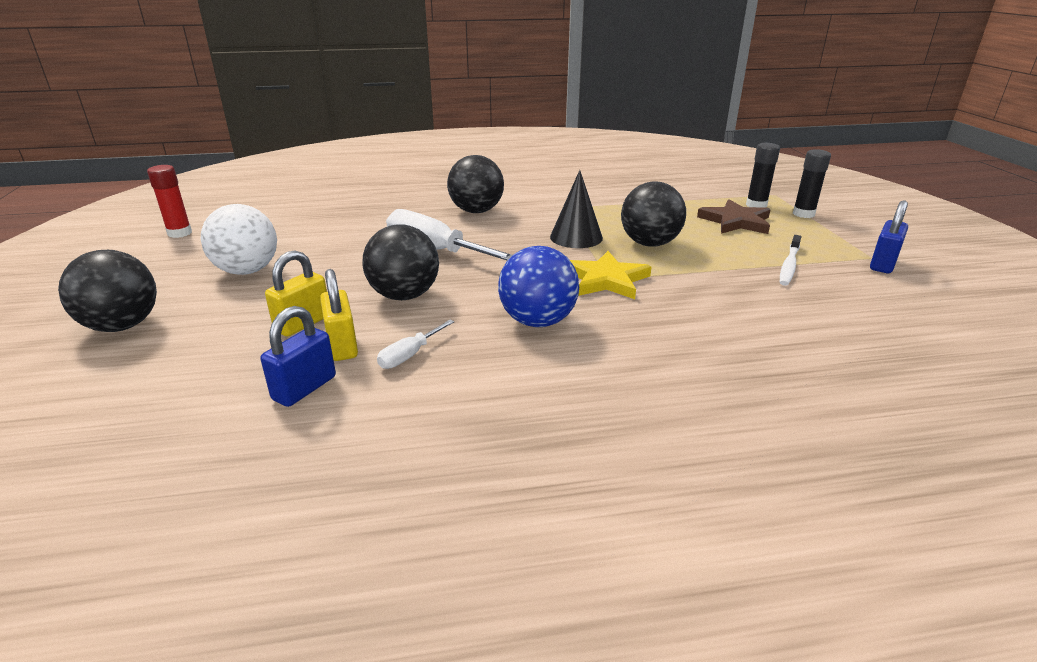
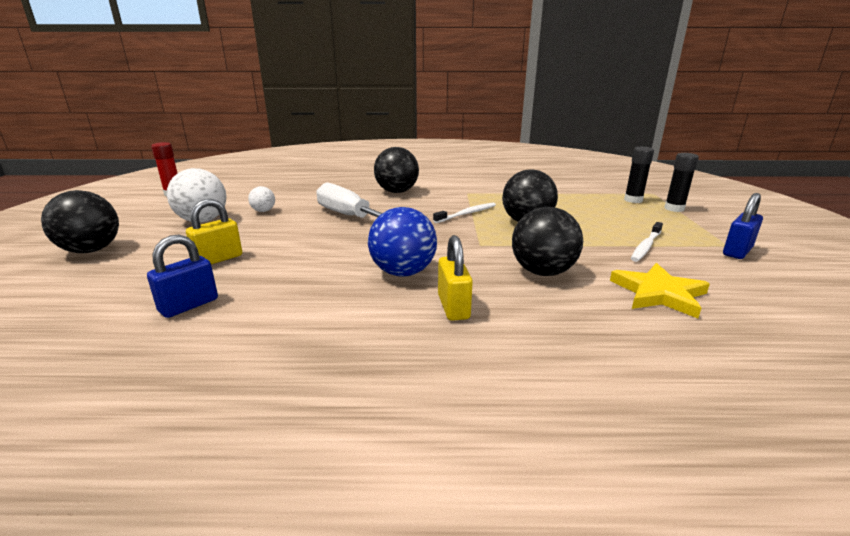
camera: 10 degrees right, 5 degrees down
(320, 251) = (263, 211): none -> white ball
(342, 346) = (237, 277): yellow padlock -> yellow padlock (453, 307)
(404, 295) = (307, 245): black ball -> black ball (542, 272)
(410, 355) = (285, 289): white screwdriver -> none
(576, 237) = (467, 214): black cone -> white toothbrush
(606, 280) = (477, 246): yellow star -> yellow star (658, 293)
(735, 221) = (610, 211): brown star -> none

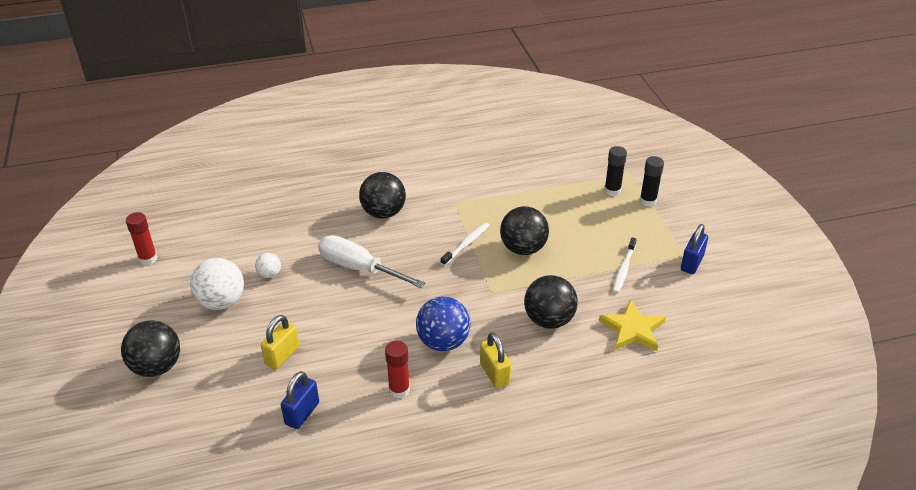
camera: 15 degrees left, 15 degrees up
(321, 303) = (399, 390): none -> red glue stick

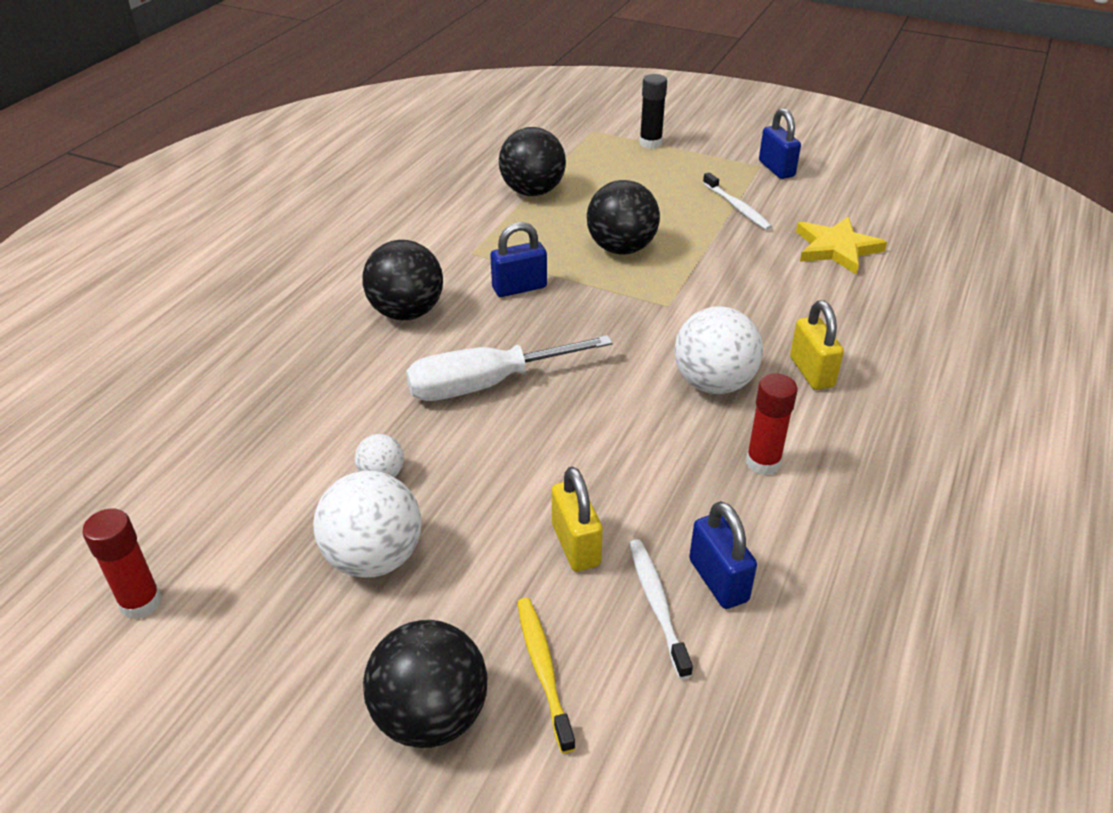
camera: 50 degrees left, 0 degrees up
(204, 385) = (543, 669): none -> yellow toothbrush
(443, 342) = (713, 383): blue ball -> white ball
(445, 235) = (519, 288): none -> blue padlock
(466, 244) = (558, 281): white toothbrush -> white toothbrush (657, 604)
(494, 374) = (811, 372): yellow padlock -> yellow padlock turned 60 degrees clockwise
(549, 320) = (762, 291): black ball -> black ball (532, 191)
(612, 191) = (605, 152): black glue stick -> none

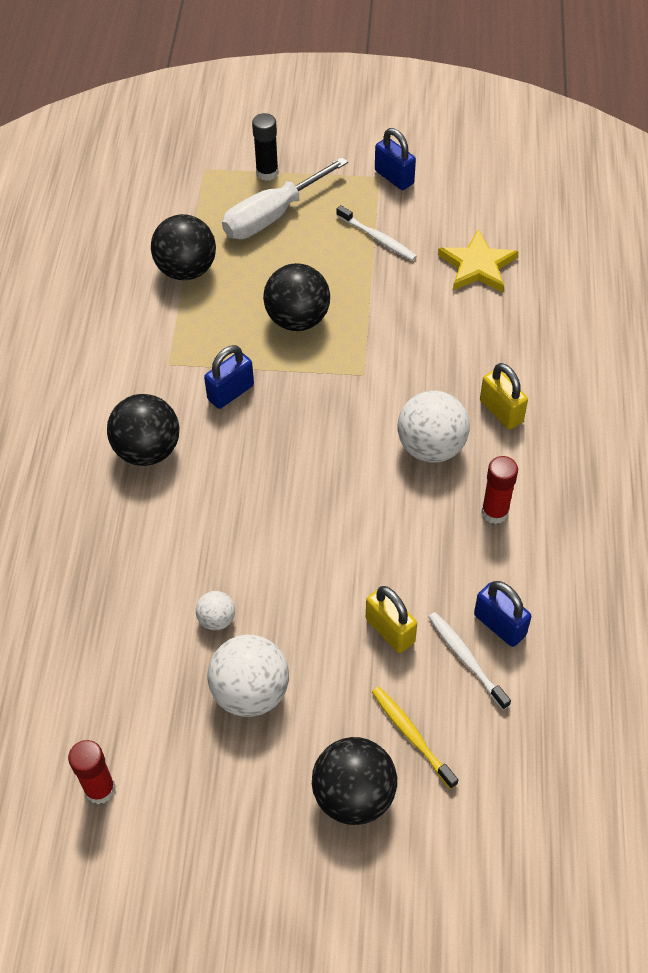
camera: 20 degrees left, 15 degrees up
(486, 384) = (254, 506): white screwdriver -> white screwdriver (272, 216)

